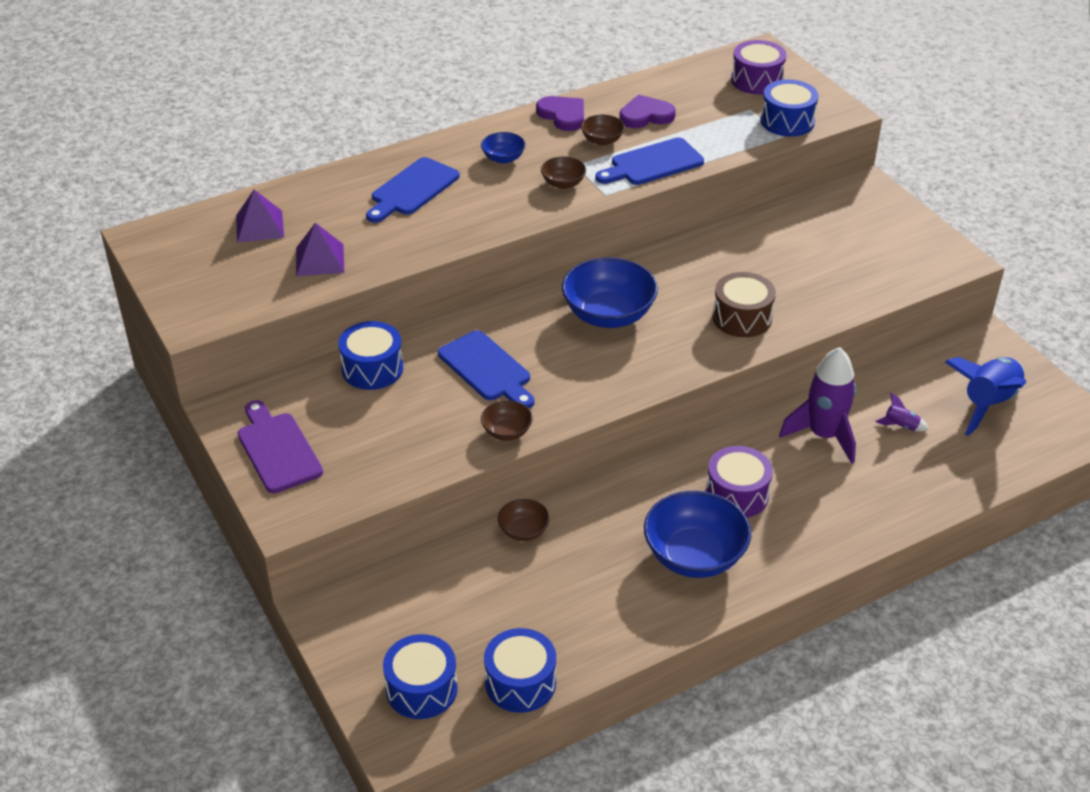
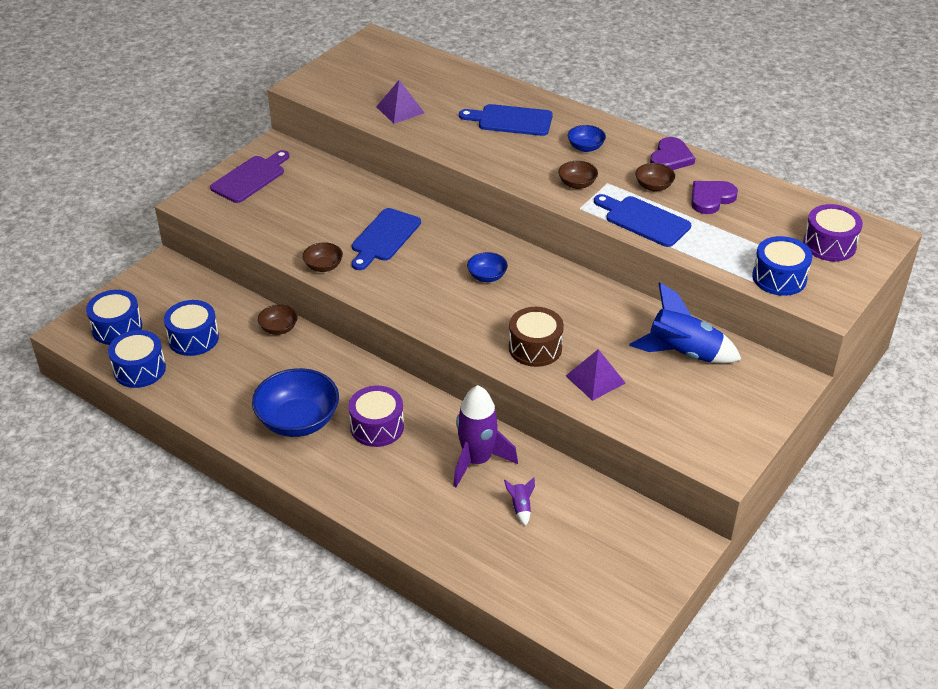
camera: 65 degrees right, 0 degrees up
(259, 226) = (419, 75): purple pyramid -> purple pyramid (595, 379)
(372, 369) = (352, 188): blue drum -> blue drum (193, 338)
(608, 314) = (487, 276): blue bowl -> blue bowl, size x0.50
(646, 115) = (711, 198): purple heart -> purple heart turned 90 degrees counterclockwise
(987, 403) = (590, 561): blue rocket -> blue rocket (683, 353)

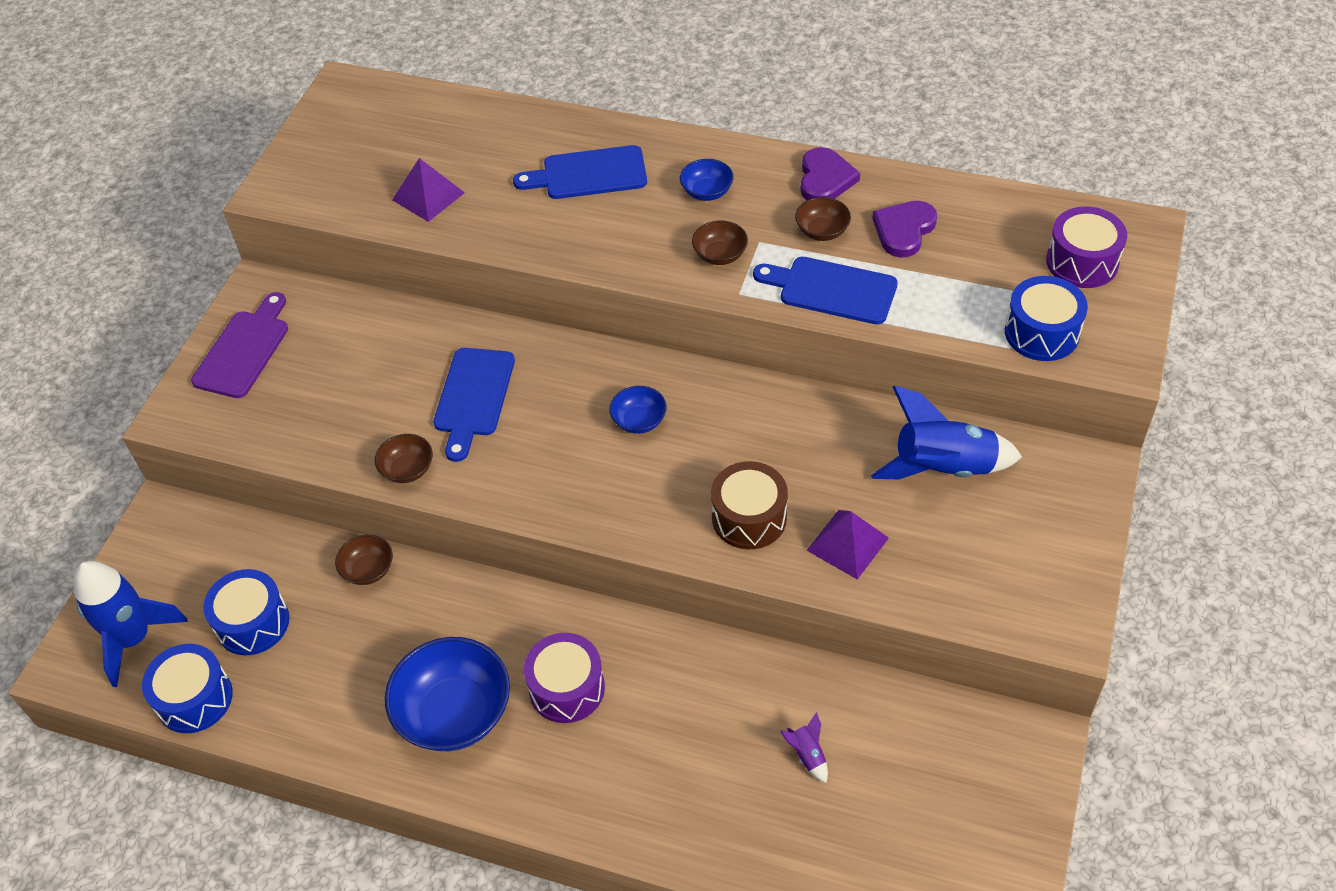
camera: 15 degrees left, 10 degrees up
(117, 328) = (134, 639): blue drum -> blue rocket
(477, 461) = (722, 699): purple rocket -> none

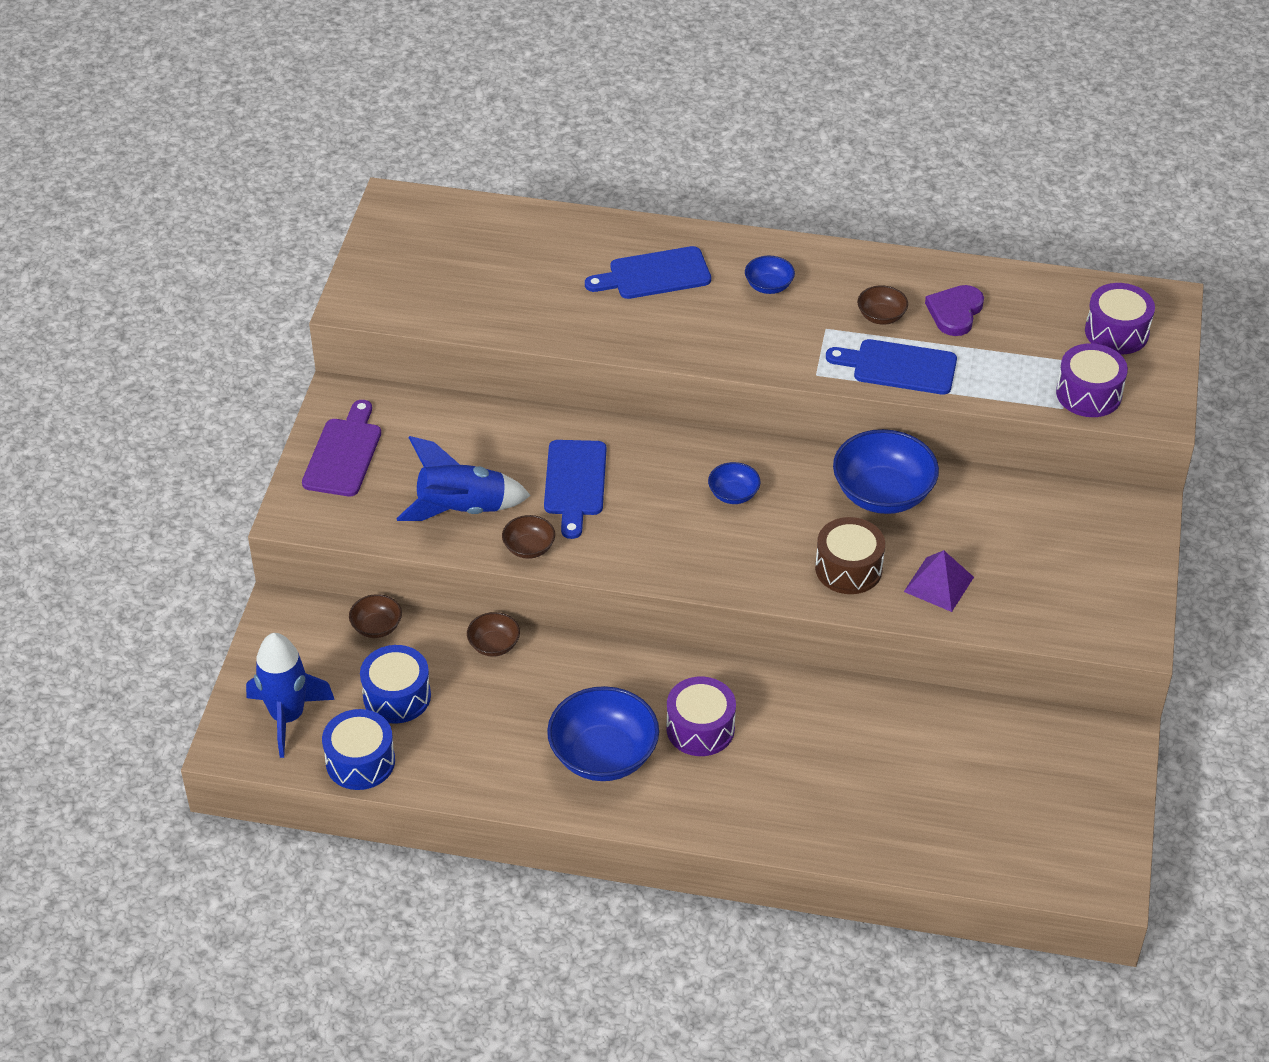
camera: 10 degrees left, 5 degrees down
(428, 196) = (506, 301): purple pyramid -> none
(720, 255) = (792, 341): brown bowl -> brown bowl (376, 627)
(802, 430) = (882, 494): none -> blue bowl
(807, 754) = (922, 764): purple rocket -> none
(825, 179) = (876, 270): purple heart -> none
(943, 467) = (1012, 517): blue rocket -> blue rocket (461, 509)
(1041, 333) = (1088, 394): blue drum -> purple drum

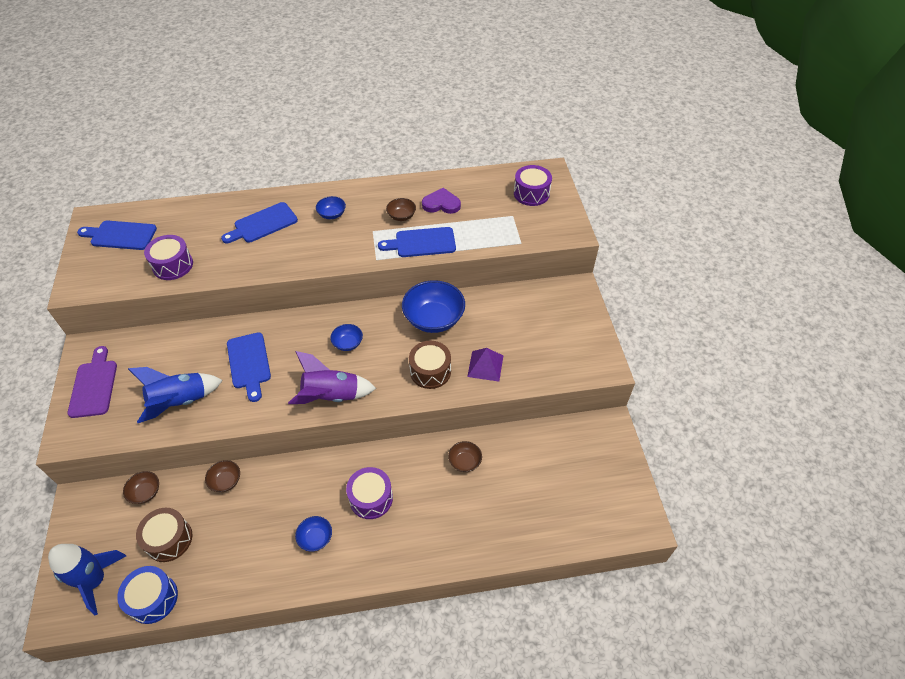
camera: 20 degrees left, 5 degrees up
(397, 696) = (169, 539): blue drum -> brown drum
(433, 239) = (120, 235): none -> blue cutting board
(529, 548) = (230, 416): brown bowl -> brown bowl (465, 462)
(603, 755) = (315, 538): blue bowl -> blue bowl, size x0.50
(685, 561) = (331, 396): none -> purple rocket
(955, 312) = (441, 204): purple heart -> purple heart turned 90 degrees clockwise
(1088, 394) = (531, 231): purple drum -> purple drum (173, 265)

